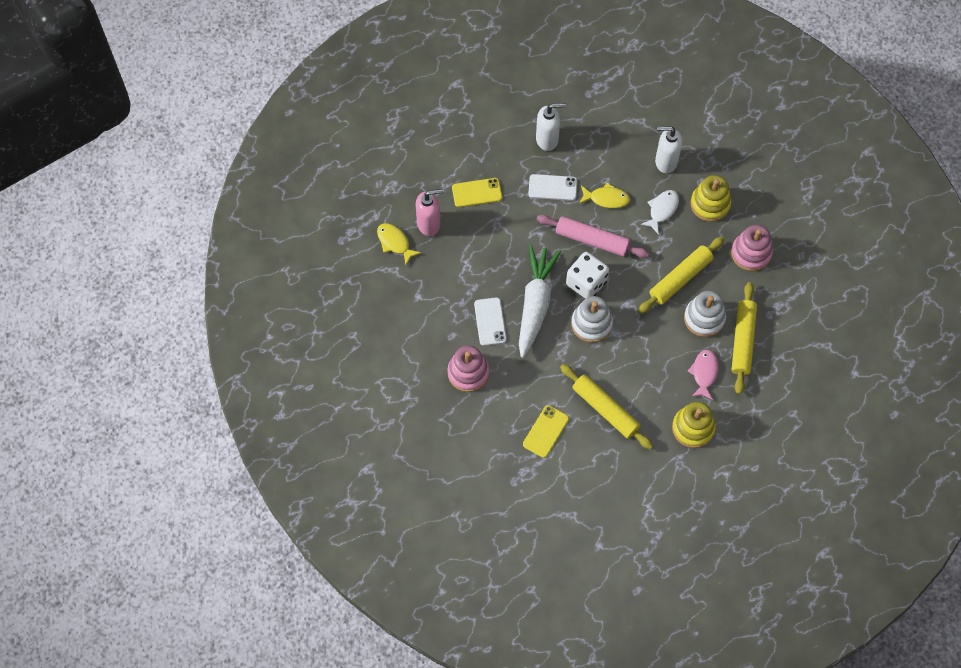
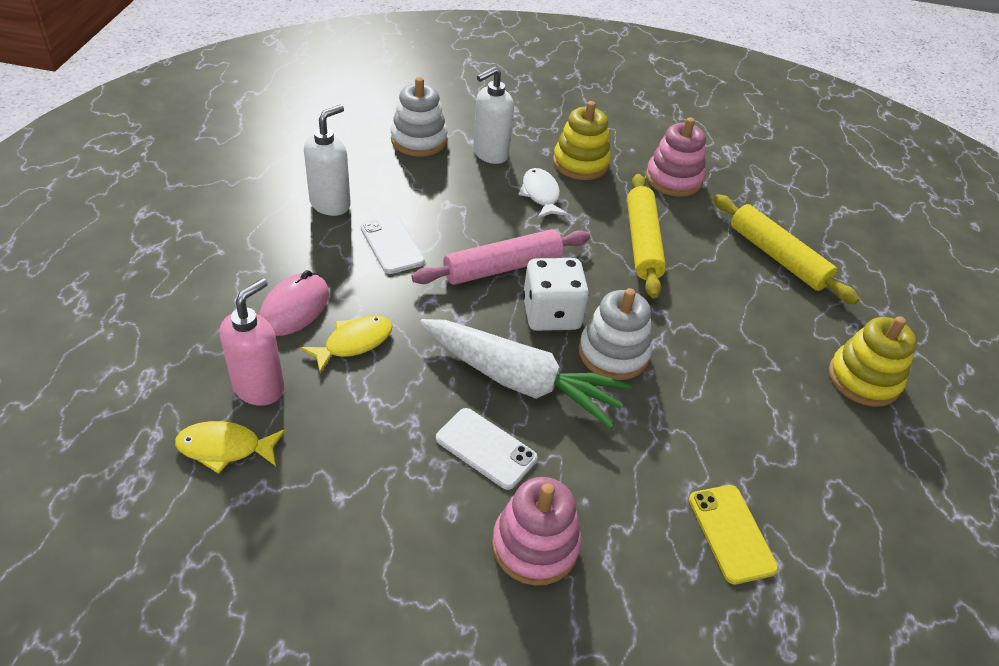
camera: 50 degrees left, 20 degrees down
(477, 192) = (295, 308): yellow phone -> pink mouse
(535, 304) = (520, 381): white carrot -> white carrot turned 150 degrees clockwise
(552, 187) = (392, 245): white phone -> white phone turned 75 degrees counterclockwise
(605, 409) = (756, 439): yellow rolling pin -> none
(606, 199) = (468, 219): yellow fish -> yellow fish (354, 343)
(704, 318) = (715, 262): white stacking toy -> white stacking toy (419, 140)
(704, 373) = (791, 314): pink fish -> none

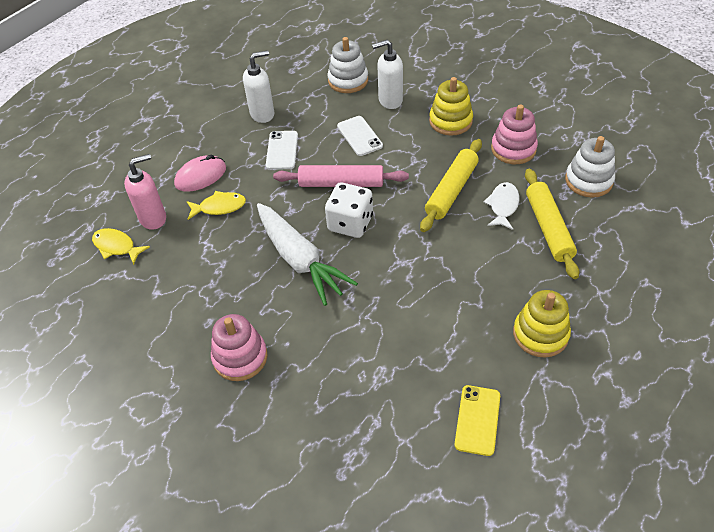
camera: 35 degrees right, 5 degrees up
(486, 448) = (251, 293): white phone -> white phone (359, 136)
(541, 195) = (404, 138): white fish -> white fish (503, 206)
(613, 353) = (372, 261): white stacking toy -> white stacking toy (588, 181)
(731, 533) = (361, 396): yellow phone -> yellow phone (477, 420)

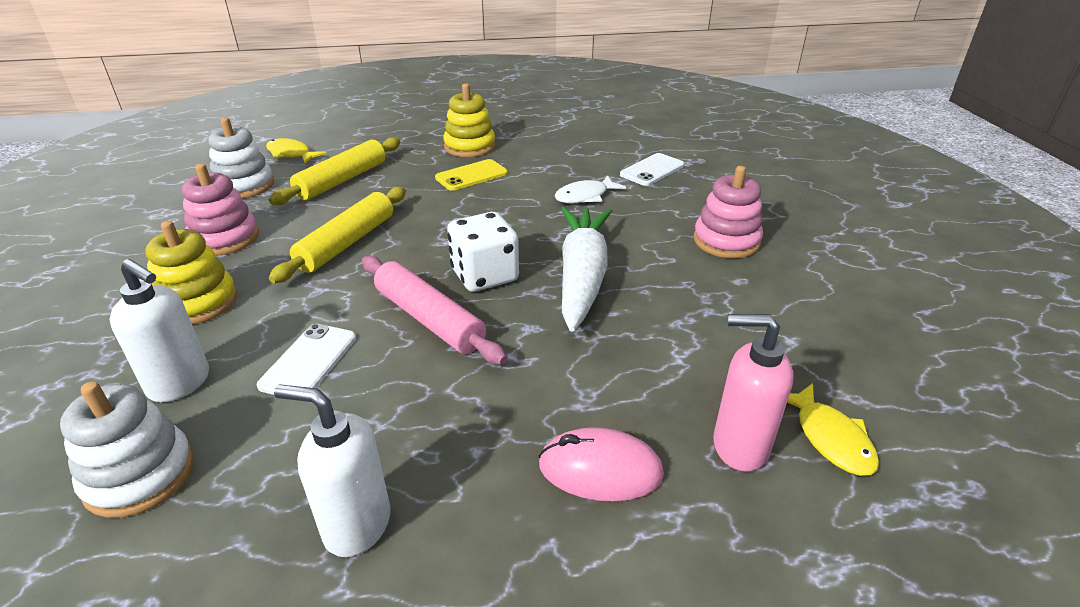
camera: 140 degrees left, 15 degrees down
(219, 207) = (617, 394): yellow fish -> yellow fish (291, 154)
(282, 150) = (429, 419): white phone -> white phone (652, 170)
(451, 190) = (347, 243): yellow rolling pin -> yellow rolling pin turned 45 degrees counterclockwise
(477, 420) = (576, 140): yellow phone -> yellow phone (471, 176)
(503, 206) = (337, 209): white fish -> white fish (585, 196)

